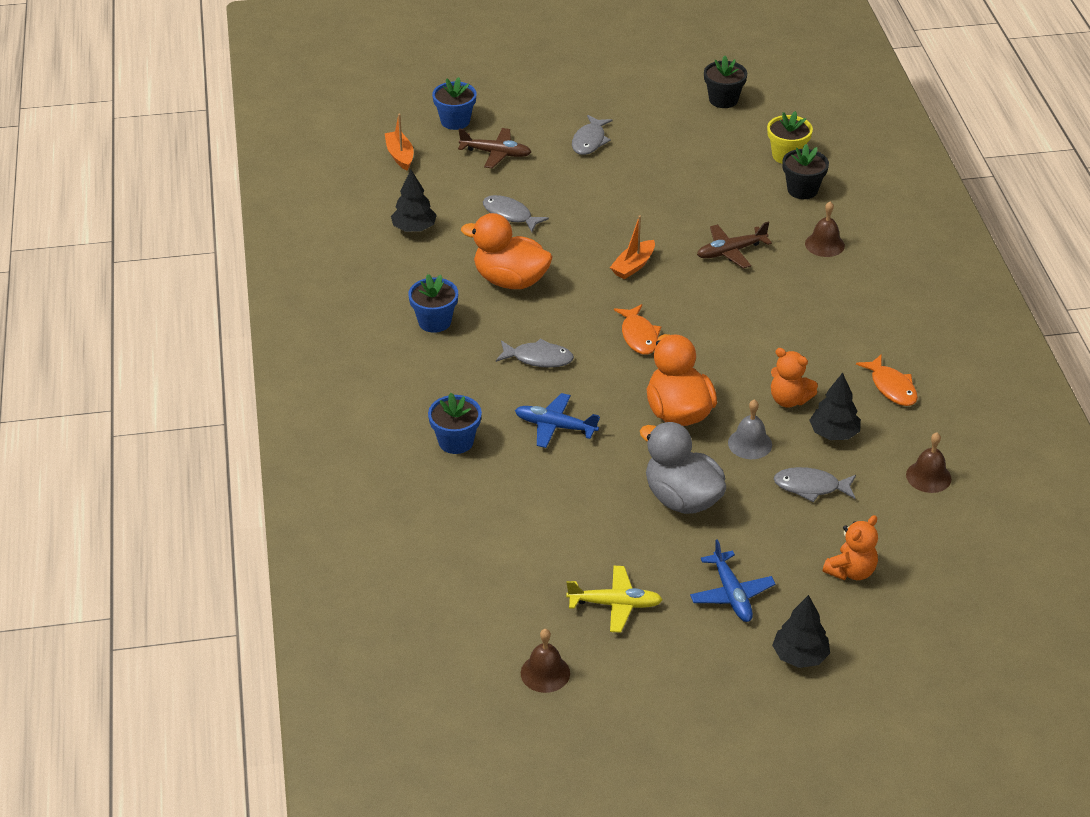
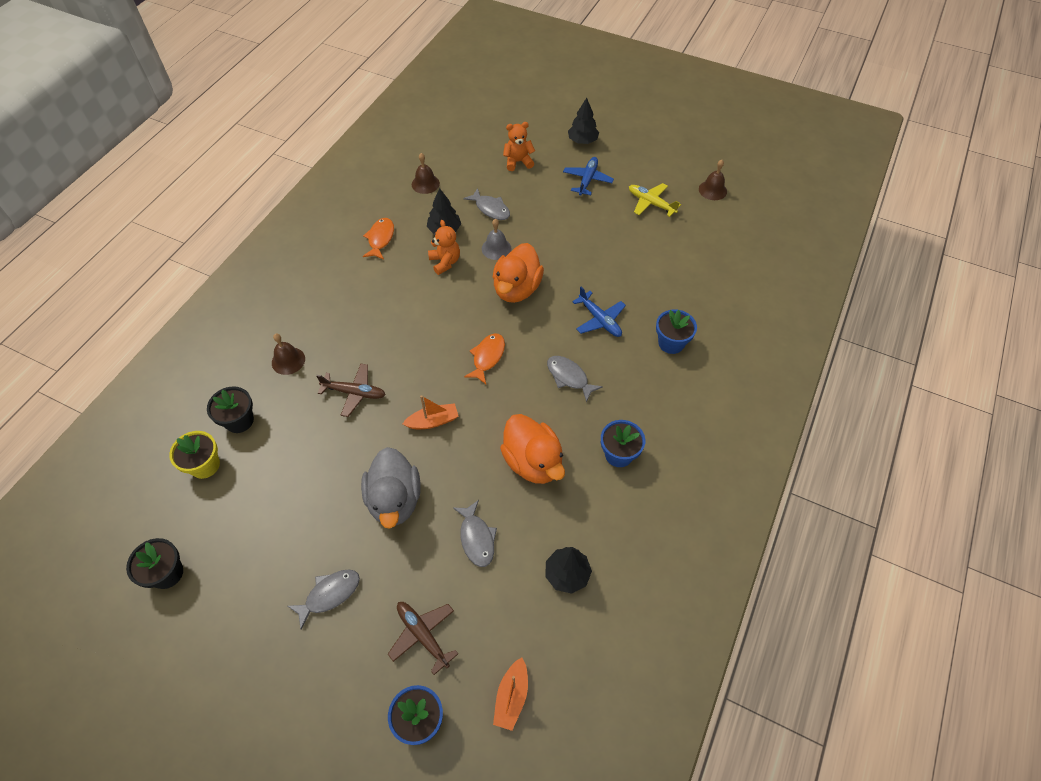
camera: 145 degrees left, 15 degrees up
(682, 499) = (565, 237): grey duck -> grey duck (395, 500)

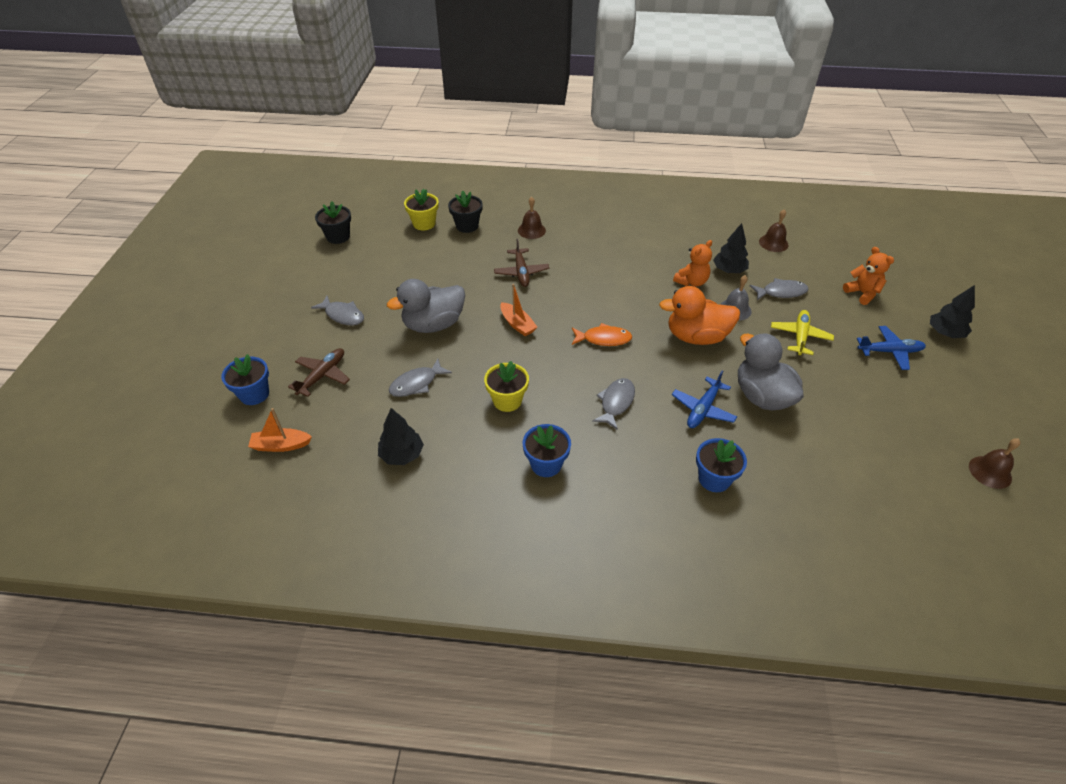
camera: 70 degrees right, 10 degrees down
(380, 239) = (687, 237): orange fish -> none
(491, 209) = (781, 292): grey fish -> grey fish turned 120 degrees counterclockwise
(533, 462) = (507, 400): orange duck -> yellow flower pot
(601, 276) = (762, 396): none -> grey duck
(651, 203) = (907, 415): yellow plane -> yellow plane (800, 336)

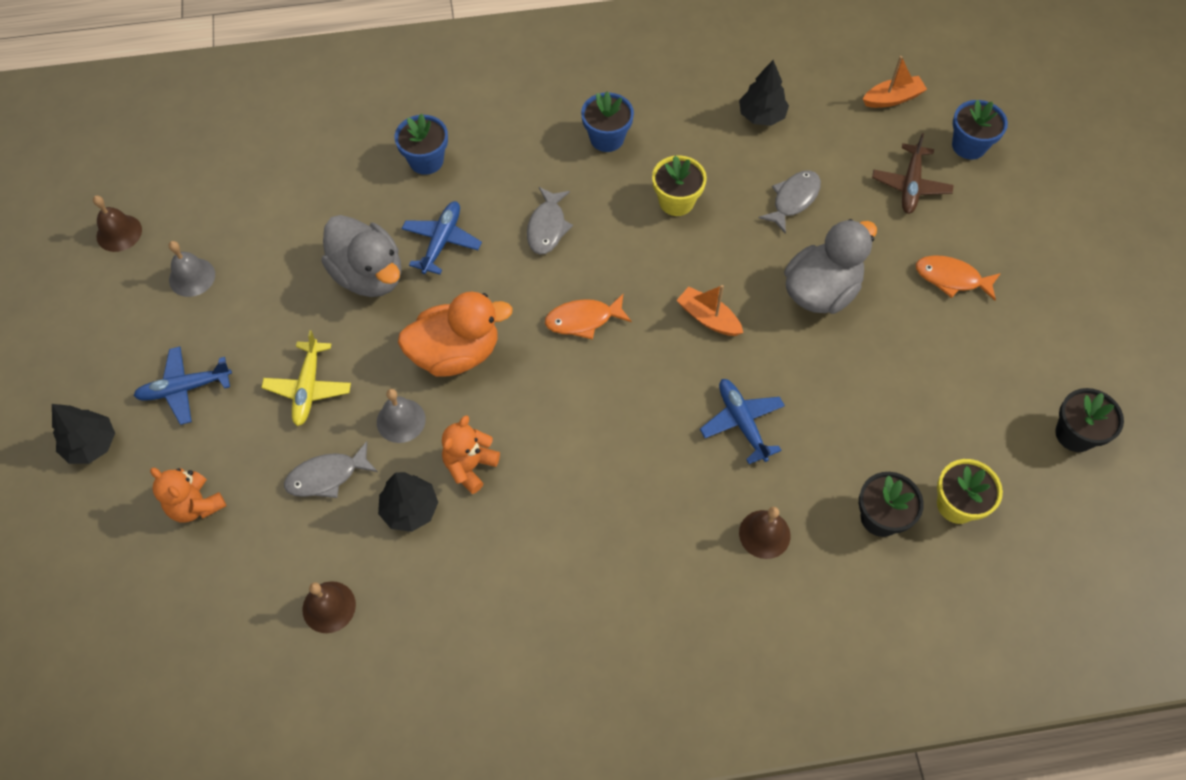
camera: 165 degrees right, 15 degrees up
(343, 315) = (951, 278): grey fish -> orange fish
(521, 272) = (742, 422): brown plane -> blue plane
(909, 423) = (192, 277): none -> grey bell

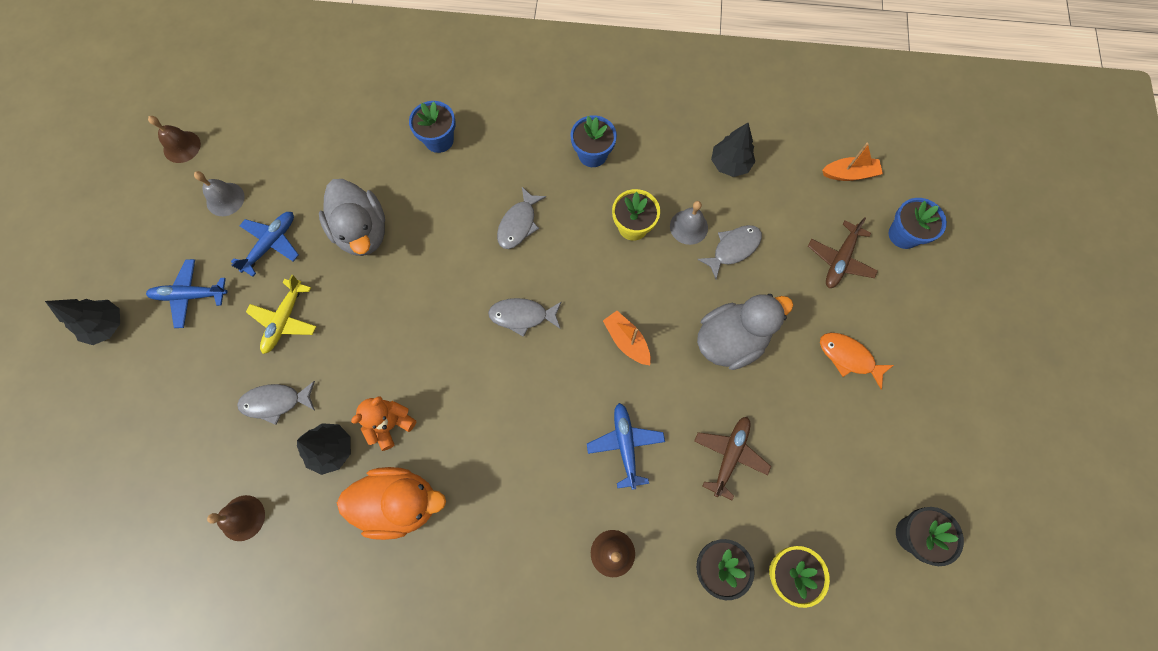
camera: 15 degrees right, 10 degrees up
(196, 505) = (168, 400): orange teddy bear -> none
(401, 420) = (348, 368): grey bell -> grey bell (688, 227)
(442, 241) = (429, 216): blue plane -> blue plane (271, 244)
(456, 353) = (410, 319): orange duck -> orange duck (400, 503)
(583, 320) = (522, 316): orange fish -> grey fish
(858, 405) = (729, 455): none -> brown plane

